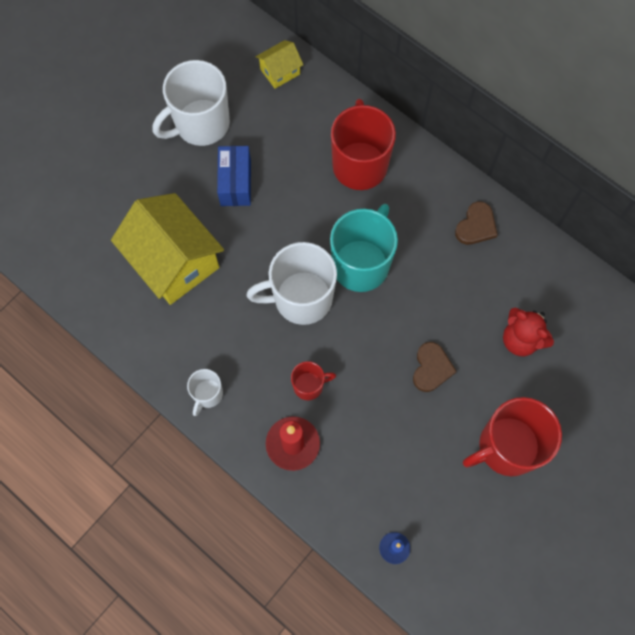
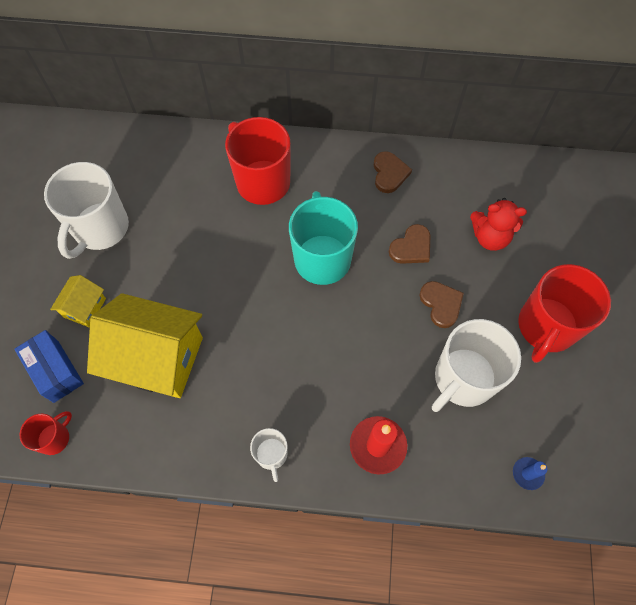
camera: 35 degrees left, 5 degrees down
(235, 183) = (166, 258): blue box -> blue box (56, 371)
(280, 72) = (141, 148): yellow house -> yellow house (84, 307)
(301, 298) = (293, 317): white mug -> white mug (463, 379)
(309, 386) = (354, 386): red mug -> red mug (55, 438)
(444, 303) = (411, 247): none -> brown heart

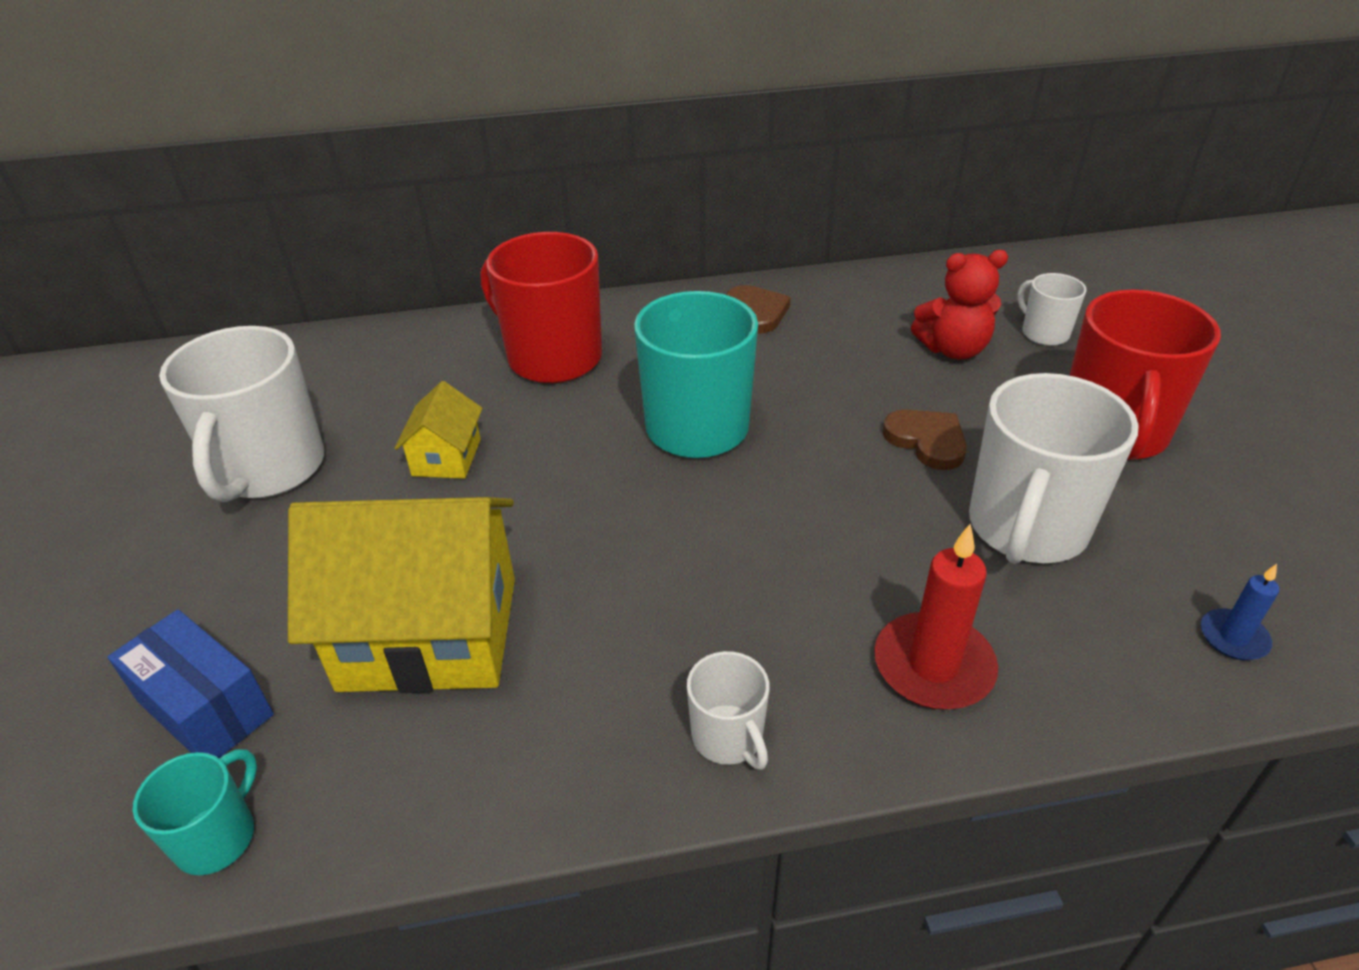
camera: 15 degrees left, 25 degrees down
(55, 438) = (218, 837): red mug -> turquoise mug
(84, 307) = (256, 588): yellow house -> yellow house (447, 457)
(411, 247) = (837, 384): brown heart -> none
(550, 238) = (1043, 333): none -> white mug

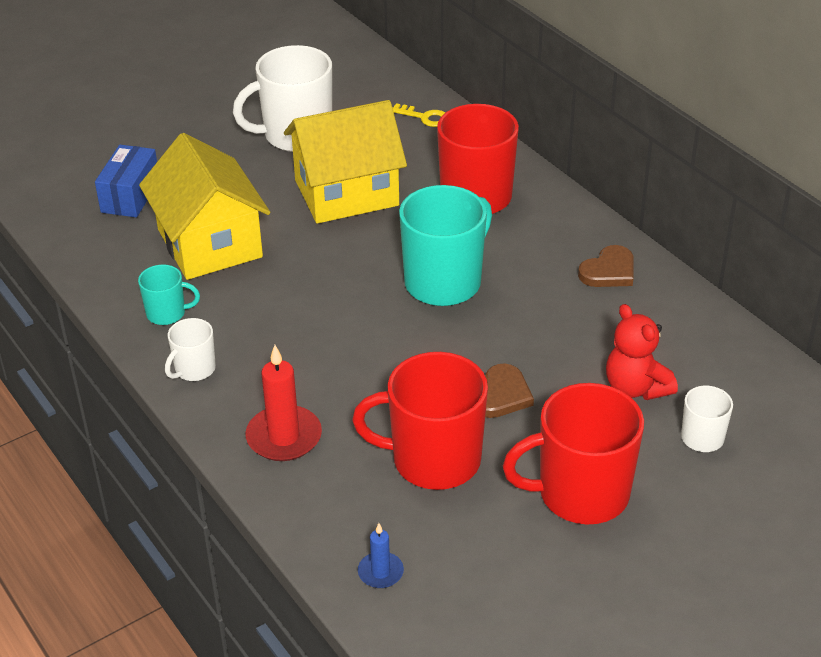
camera: 65 degrees right, 0 degrees up
(218, 837) = (69, 232): turquoise mug -> turquoise mug (167, 313)
(362, 352) = (425, 117): none -> yellow key
(447, 457) = (346, 193): yellow house -> yellow house, size x2.11
(1026, 528) = (433, 460): white mug -> red mug

